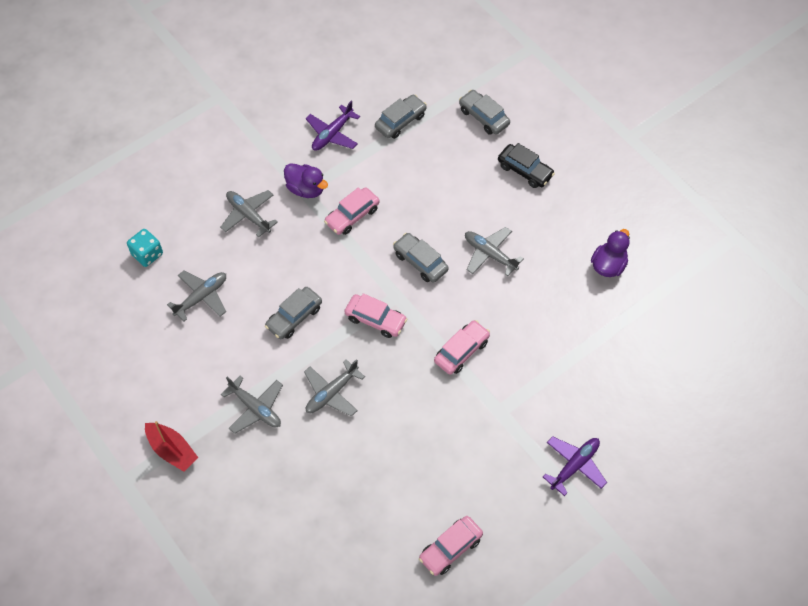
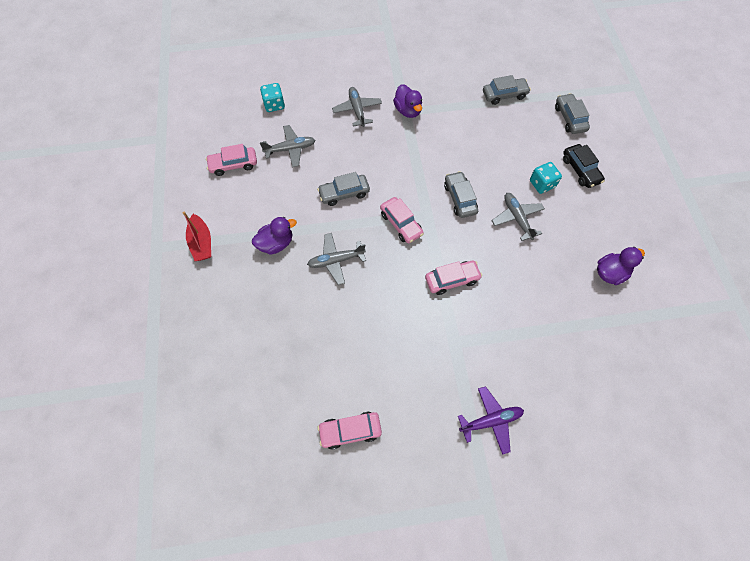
camera: 30 degrees right, 5 degrees up
(256, 408) = (276, 243): grey plane -> purple duck
(332, 134) = (449, 83): purple plane -> none
(352, 216) = (429, 143): pink car -> pink car (233, 164)
(494, 205) = (542, 184): none -> turquoise dice

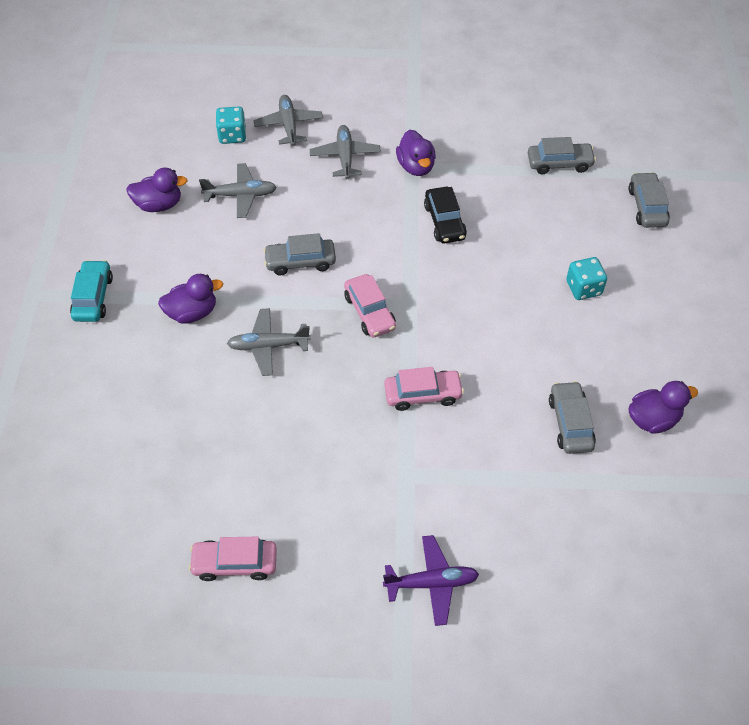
camera: 10 degrees right, 10 degrees down
(201, 243) = (93, 297): red boat -> turquoise car
(233, 164) = (159, 205): pink car -> purple duck
(460, 198) = (460, 291): grey car -> grey car (570, 423)
(517, 218) = (535, 328): grey plane -> grey plane (289, 125)
(580, 170) = (645, 277): black car -> black car (444, 222)

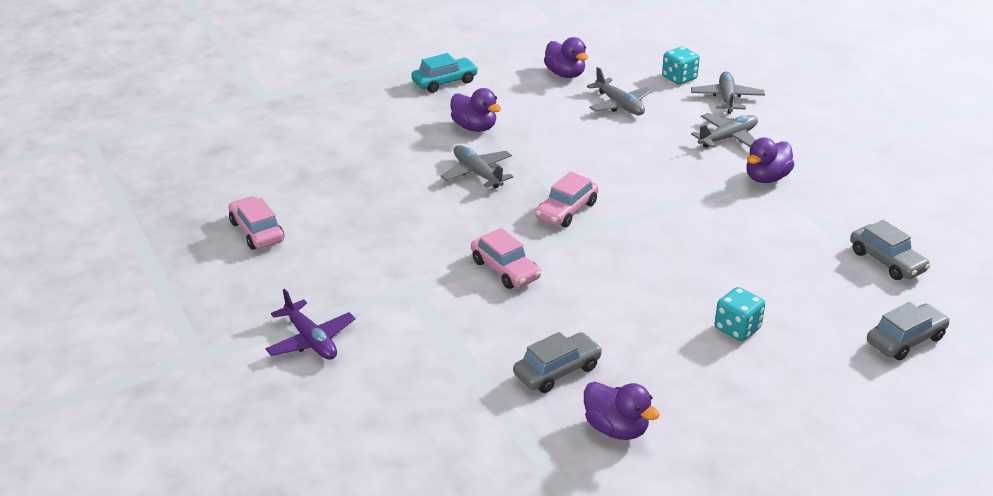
camera: 60 degrees right, 20 degrees down
(289, 125) = (727, 98): grey plane -> grey plane turned 45 degrees counterclockwise
(300, 262) = (582, 157): grey car -> none
(444, 222) = (719, 216): black car -> none

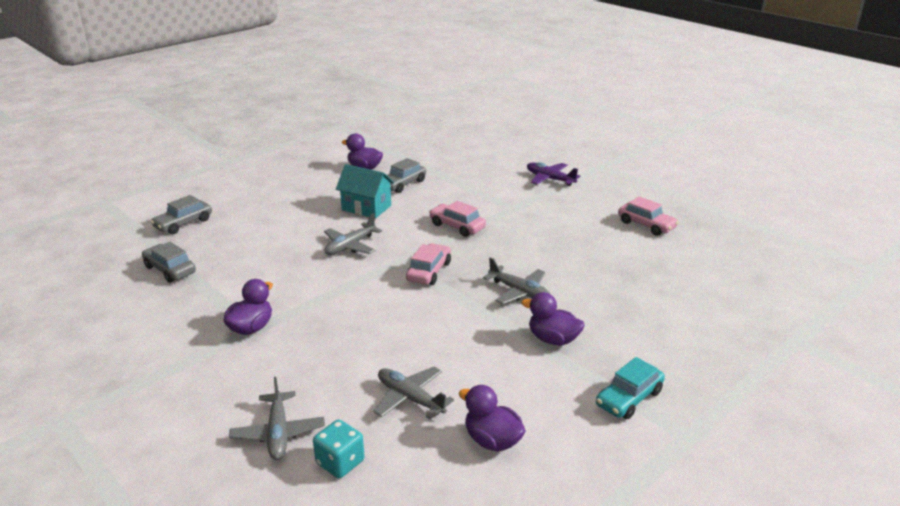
camera: 165 degrees right, 5 degrees down
(626, 326) = (366, 208): none -> turquoise house
(728, 138) = (283, 371): grey plane -> grey plane (350, 246)
(737, 328) = (294, 215): turquoise dice -> none

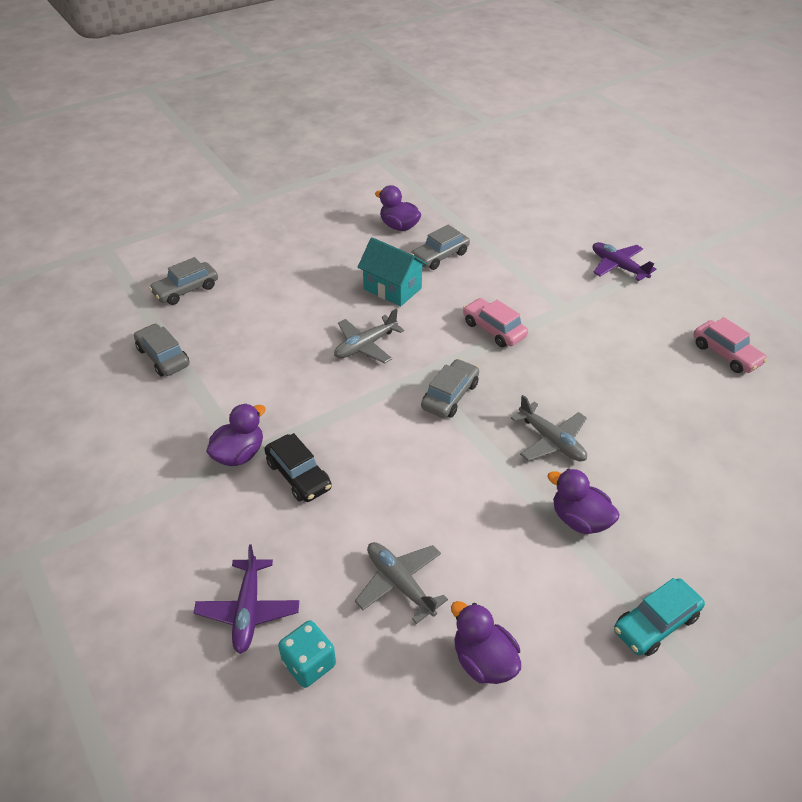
camera: 10 degrees right, 15 degrees up
(278, 433) = (248, 611): grey plane -> purple plane
(307, 336) = (298, 475): none -> black car
(429, 271) = (450, 396): pink car -> grey car

